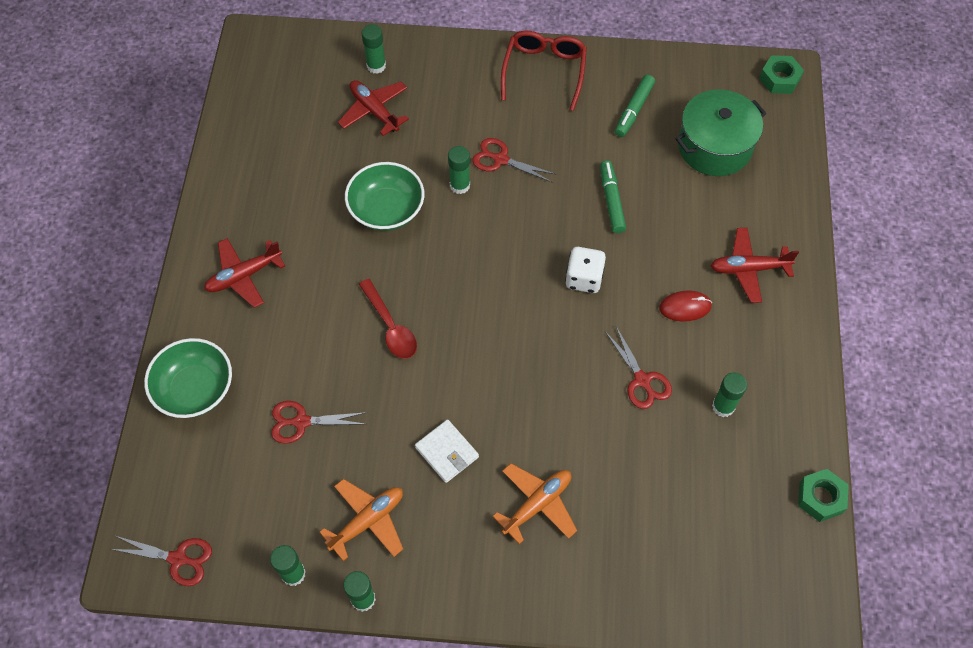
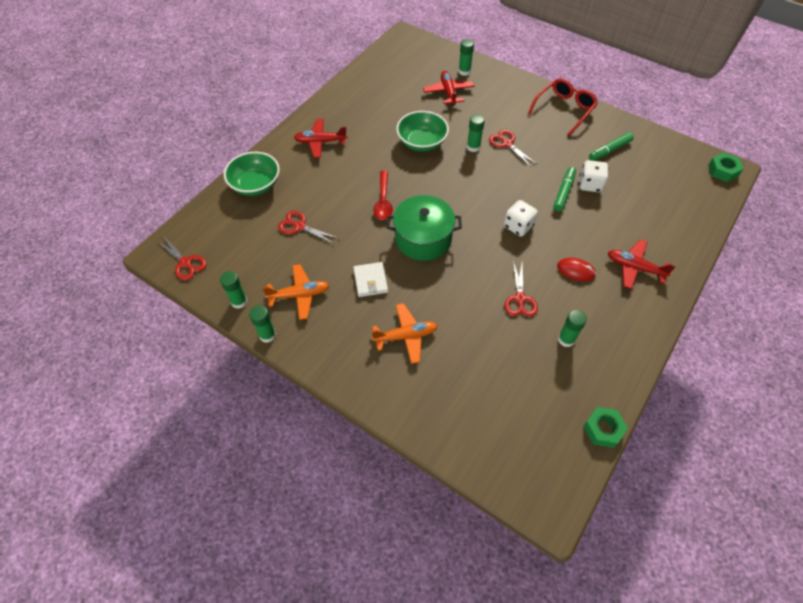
camera: 30 degrees right, 5 degrees down
(637, 174) = (590, 185): none -> white dice
(714, 146) = (653, 190): green pot -> green pot (423, 238)

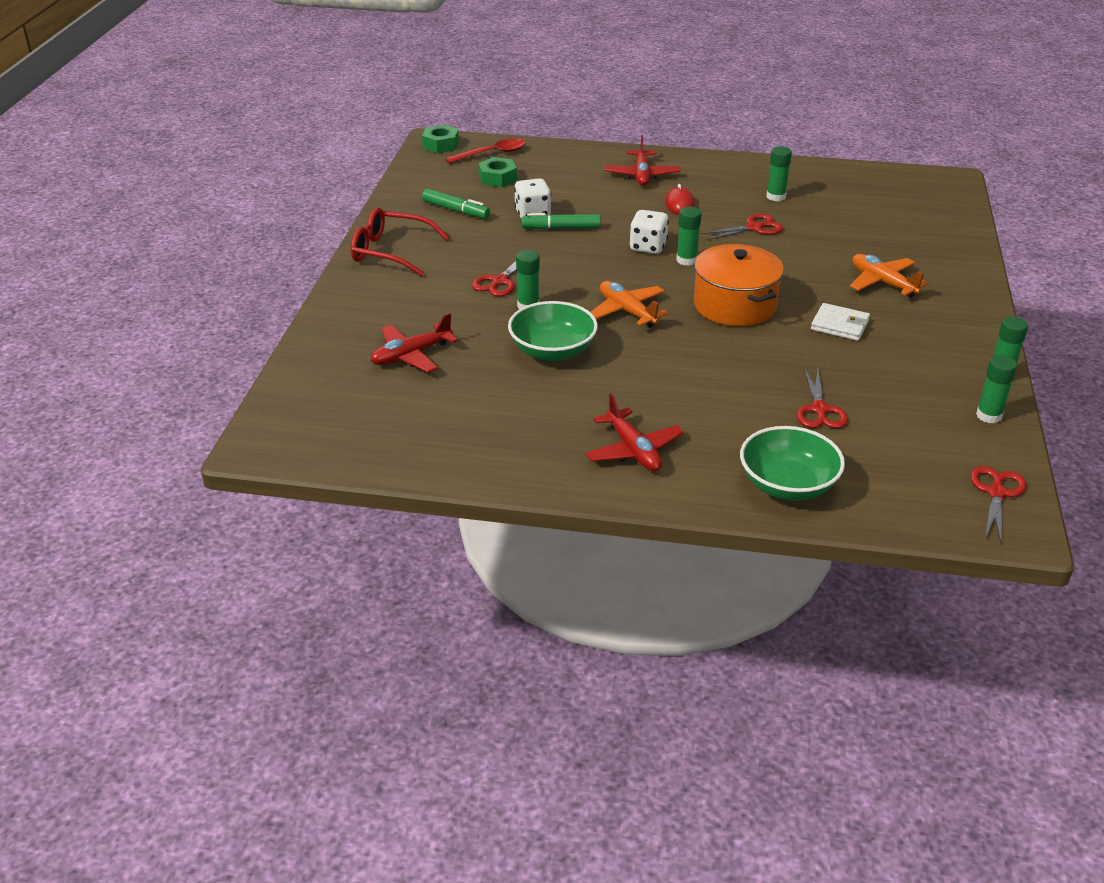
camera: 115 degrees left, 20 degrees down
(299, 295) = (921, 371): orange plane -> orange plane (627, 311)
(370, 281) = (840, 325): white wallet -> white wallet turned 60 degrees clockwise
(383, 201) = (701, 352): red spoon -> red spoon (492, 154)
(423, 238) = (734, 305): green pot -> orange pot
(464, 71) = (343, 353): green glue stick -> green glue stick (686, 260)
(603, 429) = (850, 168): green nut -> green nut (497, 178)

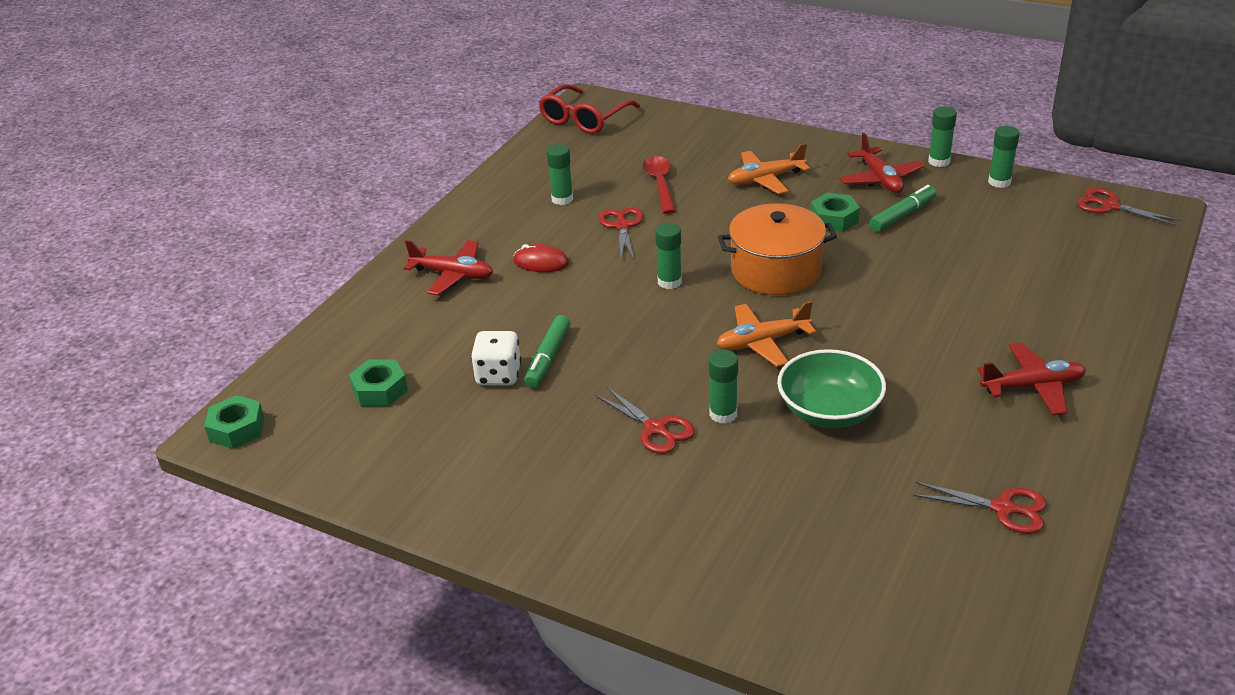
camera: 70 degrees left, 0 degrees up
(391, 252) = (530, 520): red glasses -> red glasses (584, 119)
(411, 355) = (807, 532): red plane -> red plane (880, 179)
(456, 210) = (446, 441): green marker -> green marker (902, 215)
(492, 154) = (304, 384): red spoon -> red spoon (660, 184)
(648, 247) = (627, 302): white dice -> none
(787, 485) = (1096, 305): green bowl -> none
(819, 409) = (977, 262): red scissors -> red scissors (1002, 508)
(840, 325) = (834, 219): white wallet -> green nut

